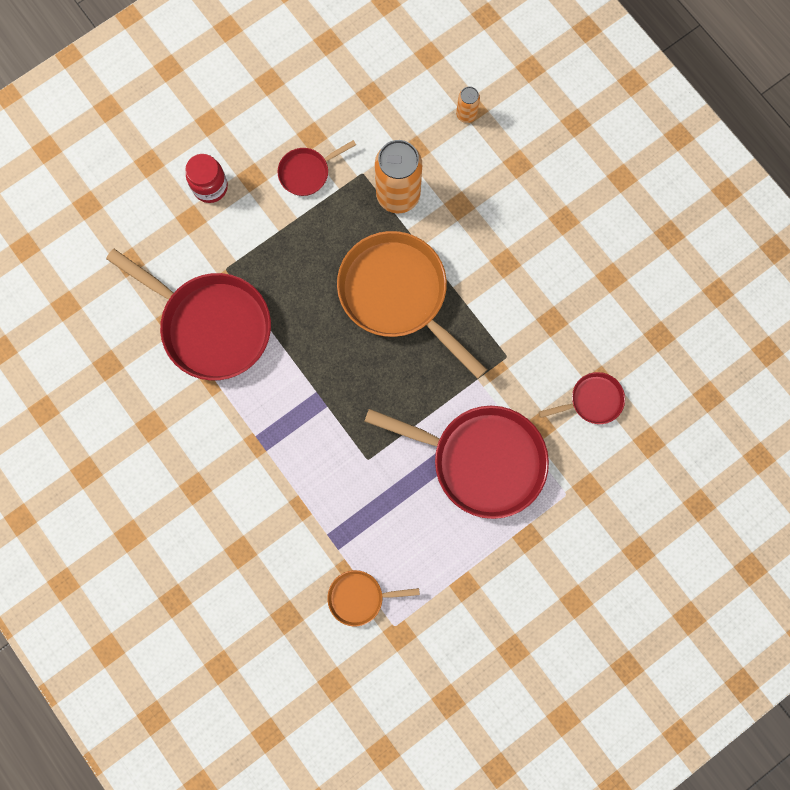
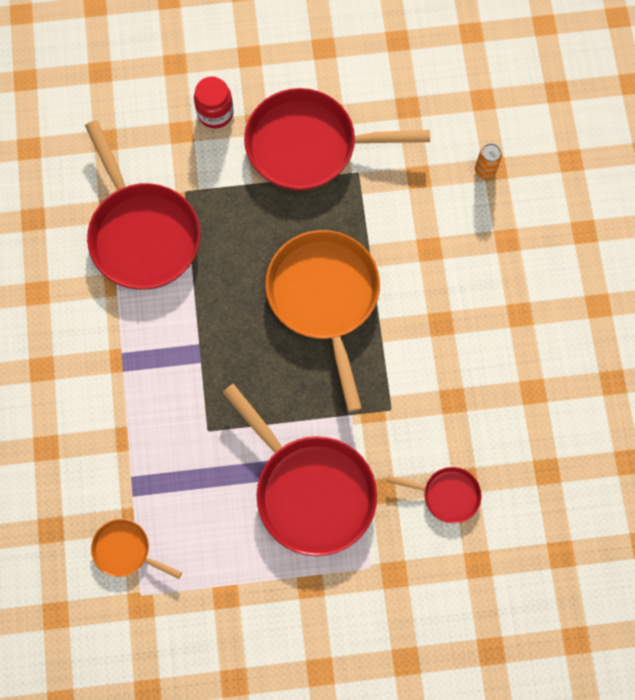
camera: 30 degrees right, 5 degrees down
(307, 172) = (308, 145): red pan -> red pan, size x2.10
(398, 195) = (378, 209): orange can -> none

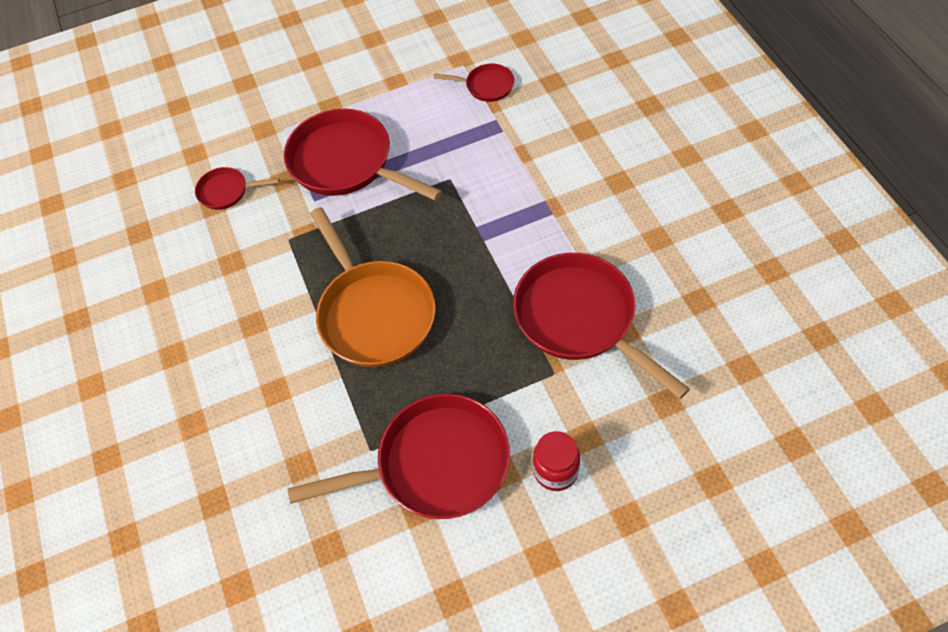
camera: 170 degrees right, 15 degrees down
(125, 550) = (486, 86): orange pan -> red pan
(485, 170) = (224, 496): orange can -> none

